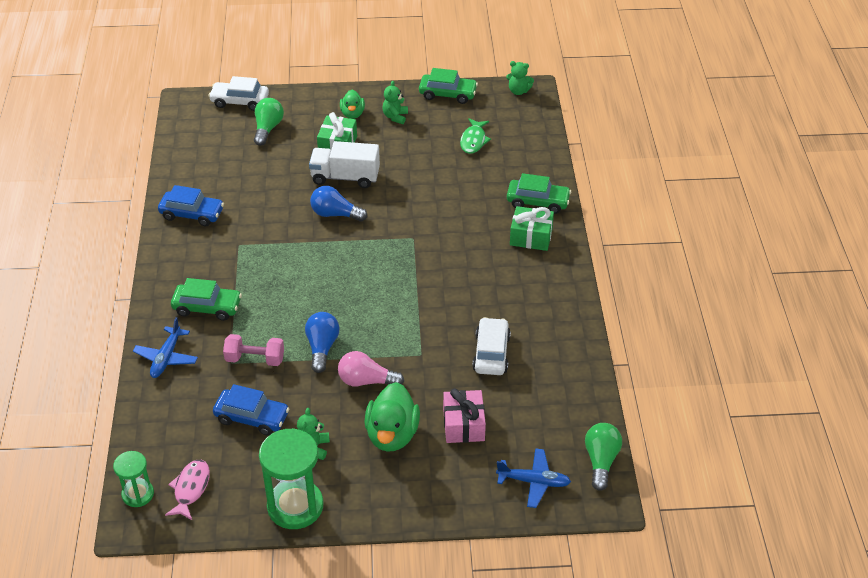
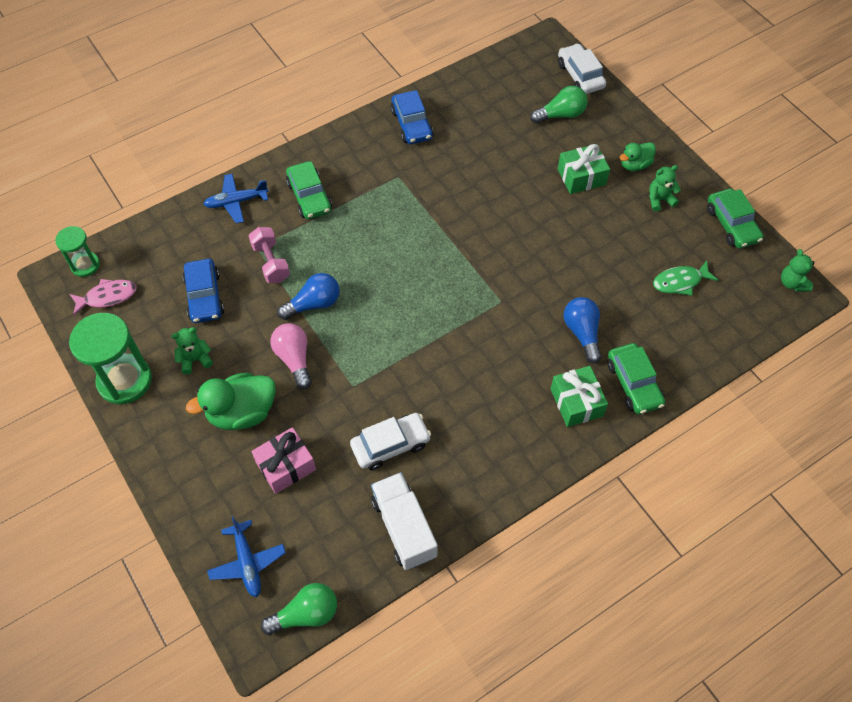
camera: 60 degrees right, 15 degrees up
(335, 214) = (487, 225): blue light bulb -> blue light bulb (582, 333)
(345, 177) = (542, 206): white truck -> white truck (404, 528)

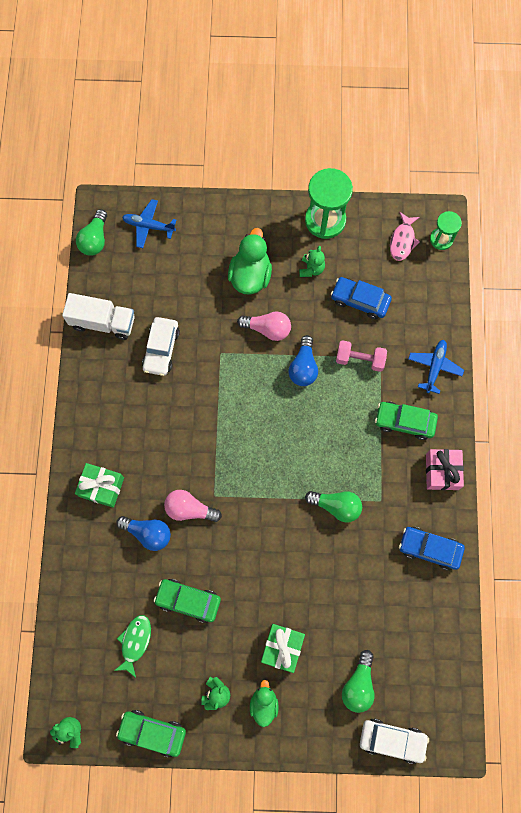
camera: 125 degrees right, 15 degrees up
(285, 466) = (194, 280): pink gift -> pink gift (442, 471)
(430, 205) = (336, 506): none -> green light bulb
(530, 313) = (190, 509): none -> pink light bulb
(633, 384) = (85, 537): green car -> green car (188, 600)

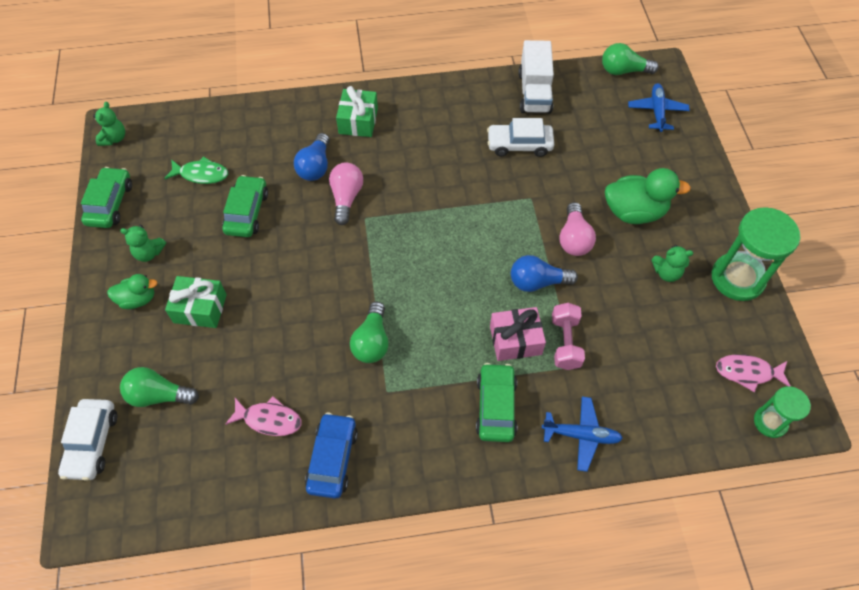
camera: 80 degrees right, 15 degrees down
(360, 300) = (644, 332): blue car -> none
(391, 594) = (269, 419): none -> pink fish
(442, 471) = (438, 462): pink gift -> pink gift (515, 340)

